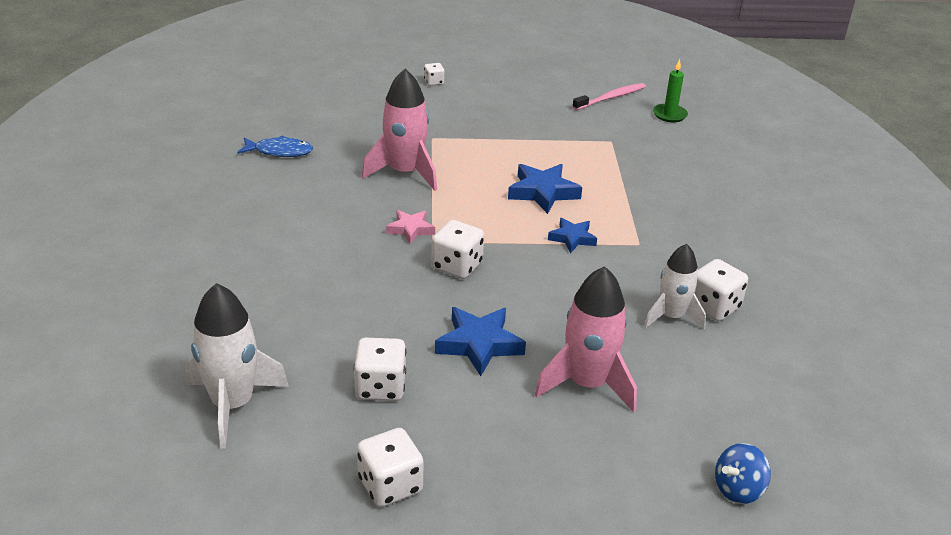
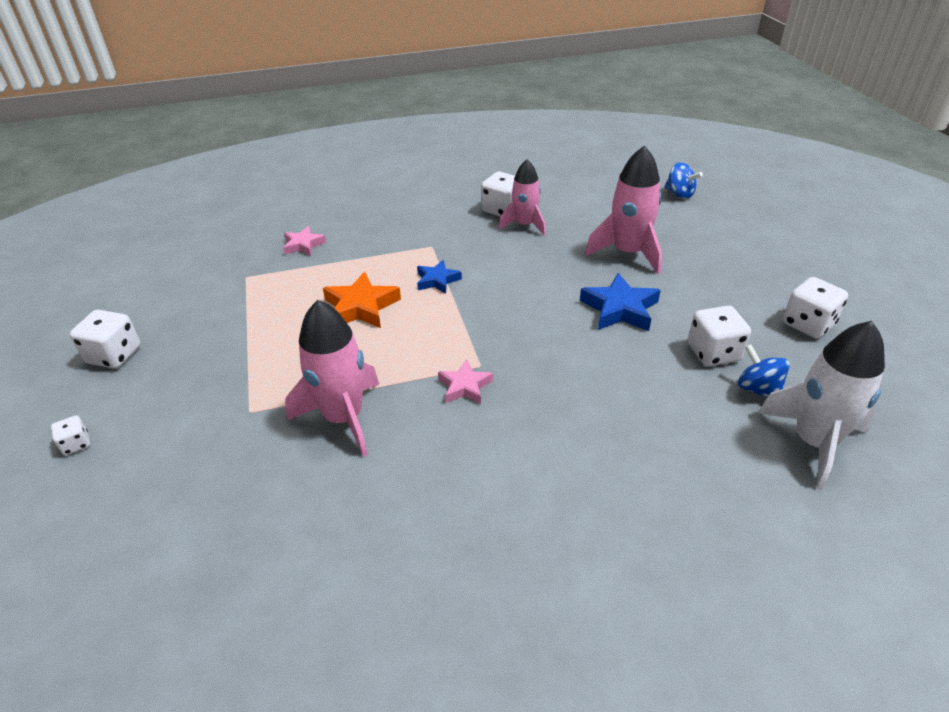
camera: 100 degrees left, 5 degrees up
(279, 151) = (309, 574): blue fish -> none
(314, 397) = (758, 389): none -> blue spinning top
(457, 266) = (515, 341): white dice -> white dice (114, 355)
(542, 192) = (361, 307): blue star -> orange star
(610, 98) = (143, 286): pink toothbrush -> none
(660, 171) = (303, 245): none -> pink star
(669, 115) = (185, 247): green candle -> none
(671, 317) = (525, 225): white rocket -> pink rocket

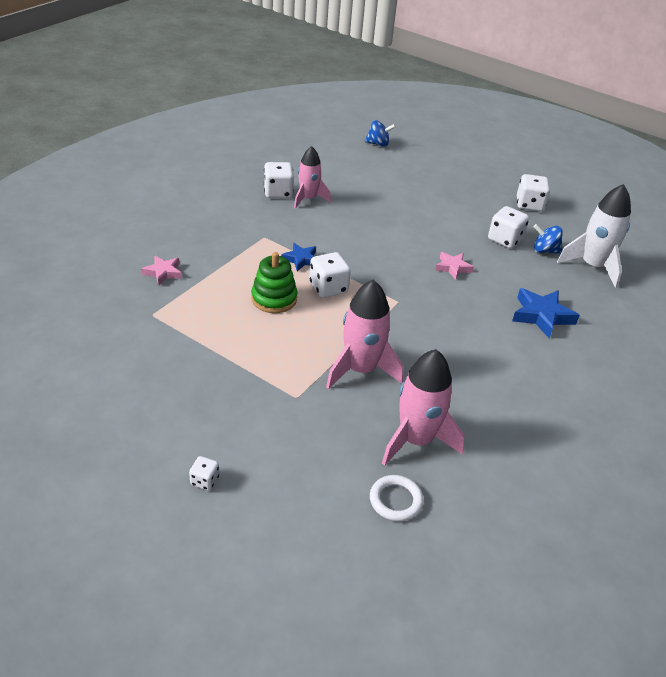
camera: 45 degrees left, 0 degrees up
(114, 355) = (134, 415): white dice -> white dice (328, 288)
(182, 581) = (395, 500): none -> white ring
(361, 307) = (274, 299): orange star -> green stacking toy
(465, 386) = (405, 317): pink star -> pink star (453, 268)
(620, 309) = (431, 234): blue star -> blue star (541, 316)
(628, 253) = (394, 195): pink rocket -> pink rocket (416, 440)

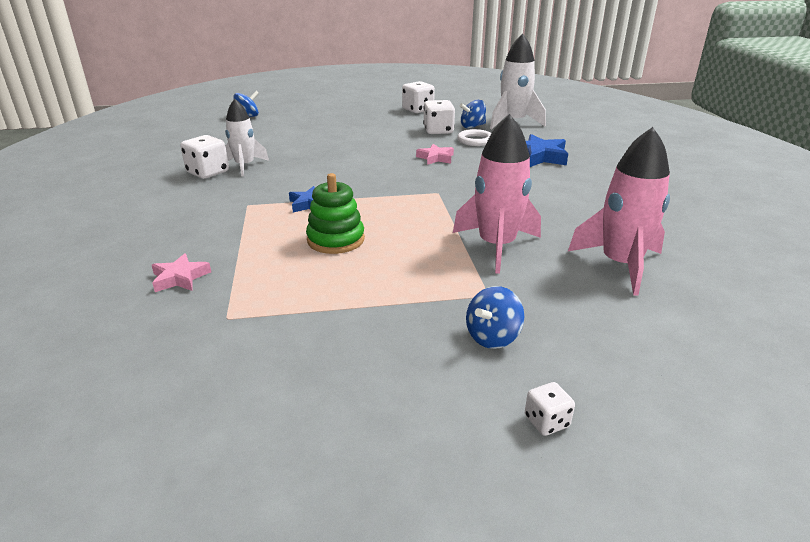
camera: 40 degrees left, 10 degrees down
(255, 422) = (492, 337): none -> blue spinning top
(308, 199) = (245, 166): pink rocket -> white rocket
(328, 288) = (369, 210): white dice -> none
(395, 500) = (692, 312): white ring -> white ring (475, 140)

